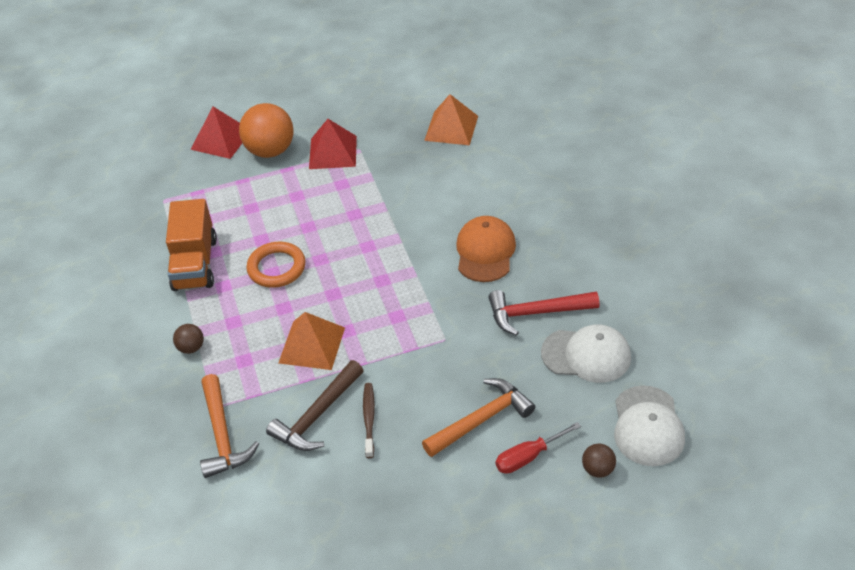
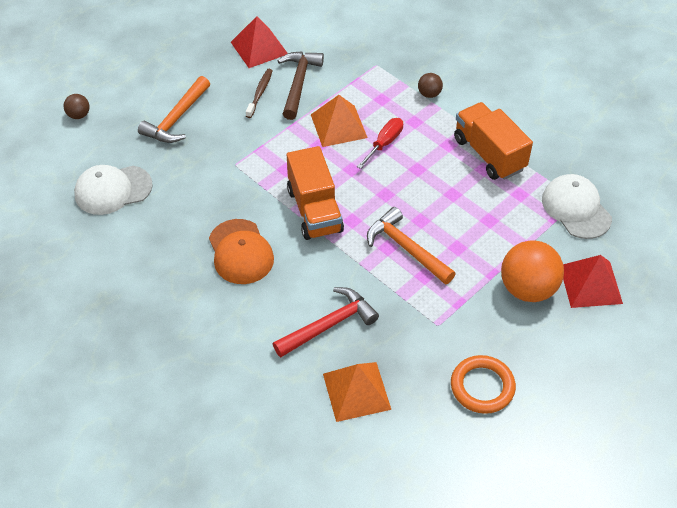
camera: 150 degrees right, 5 degrees up
(222, 435) = (356, 52): orange hammer -> orange hammer (406, 248)
(276, 268) = (417, 174): orange ring -> orange ring (482, 387)
(333, 152) = (462, 310): red pyramid -> red pyramid (259, 48)
(369, 419) = (260, 93): brown toothbrush -> brown toothbrush turned 135 degrees counterclockwise
(395, 266) = (314, 210): none -> orange truck
(528, 457) = (132, 107): red screwdriver -> red screwdriver (384, 143)
(536, 313) = (168, 211): red hammer -> red hammer (329, 325)
(648, 426) = (49, 154): white cap -> white cap (576, 208)

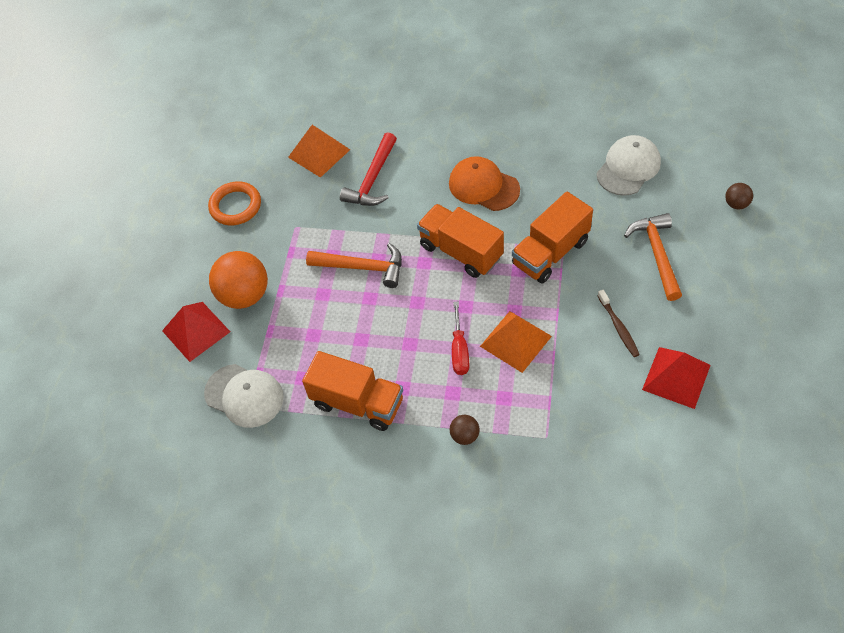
camera: 150 degrees right, 5 degrees up
(248, 166) = (550, 253): none -> orange truck
(298, 83) = (596, 362): brown hammer -> none

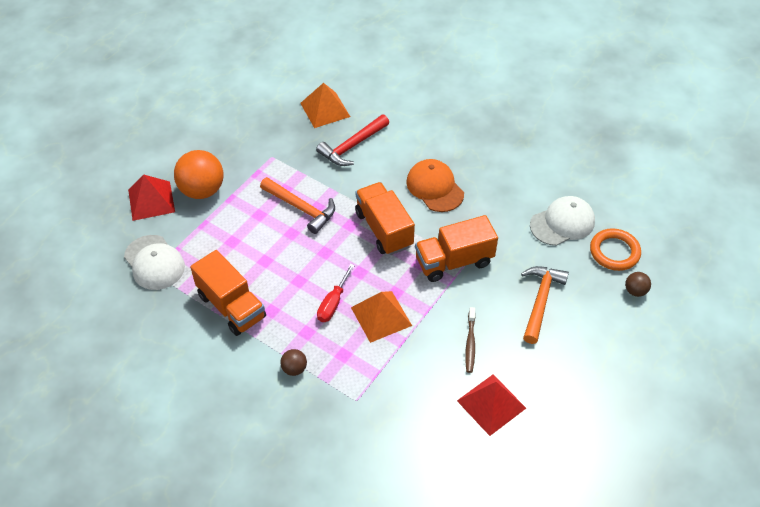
camera: 20 degrees right, 5 degrees down
(235, 206) = (238, 123): orange ring -> orange ring (614, 252)

